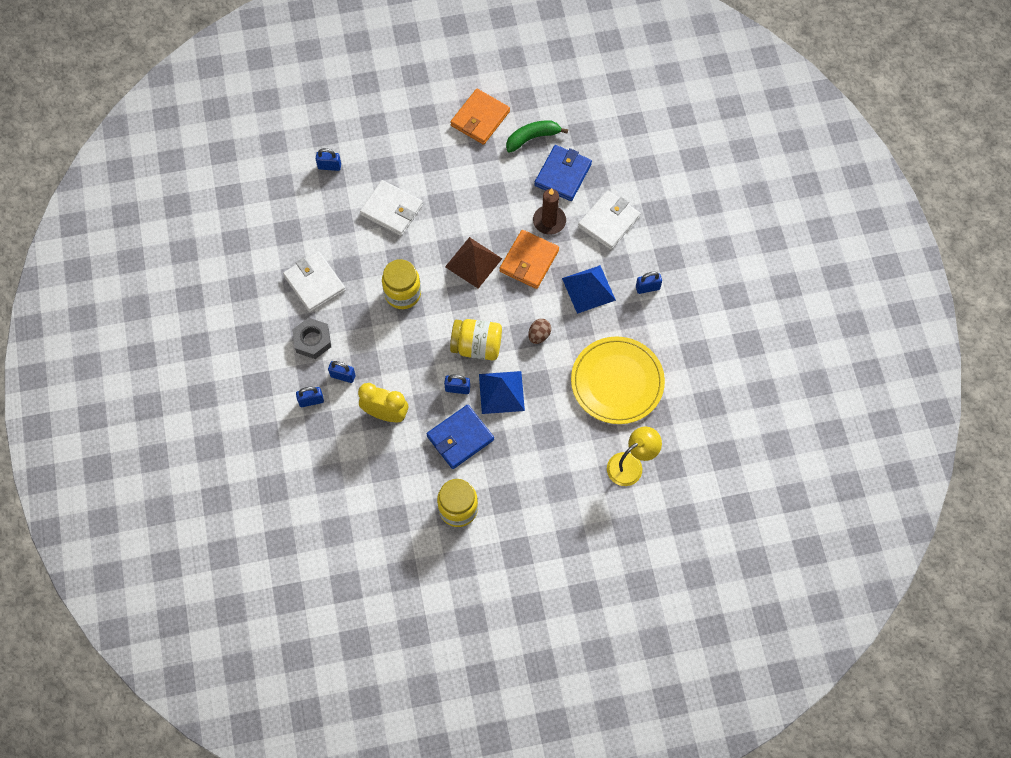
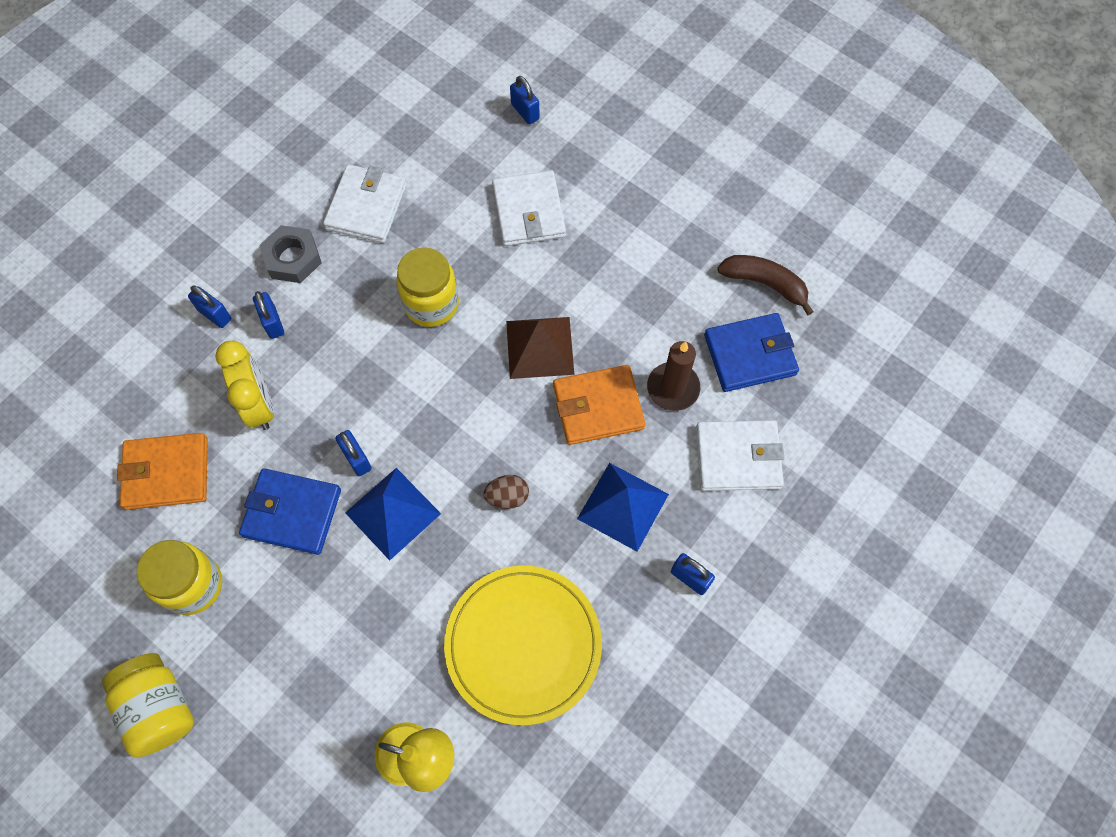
camera: 50 degrees right, 0 degrees up
(477, 346) = (431, 437): yellow jar -> yellow jar (159, 708)
(480, 118) = (733, 210): orange wallet -> orange wallet (166, 473)
(532, 138) = (765, 284): green banana -> brown banana

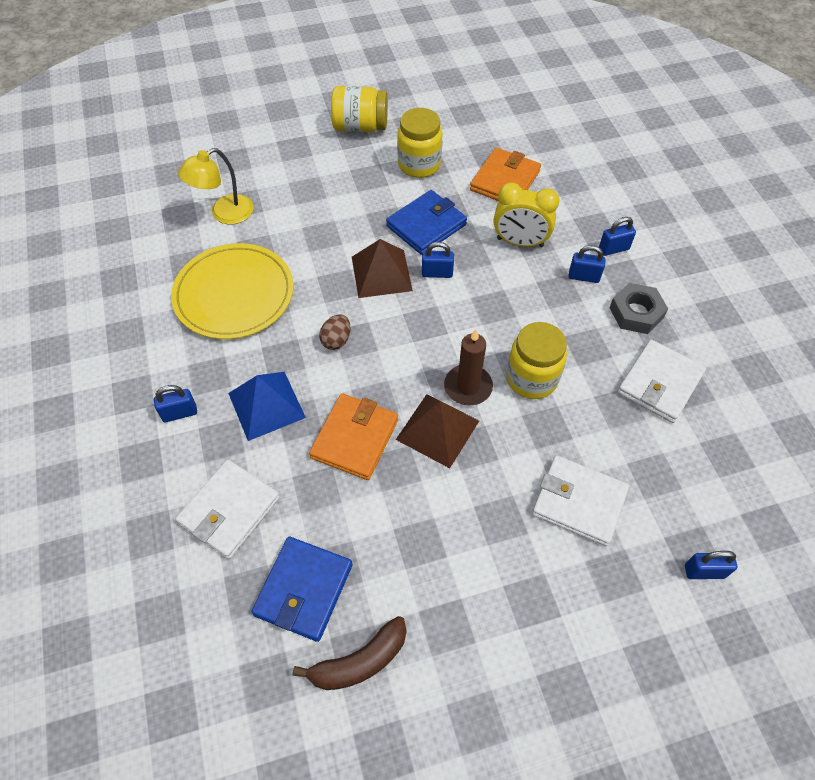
camera: 125 degrees right, 10 degrees down
(366, 207) = (659, 383): white wallet -> white wallet turned 75 degrees clockwise
(393, 513) = (381, 273): blue pyramid -> brown pyramid
(673, 388) = (325, 504): brown candle -> brown candle (468, 387)

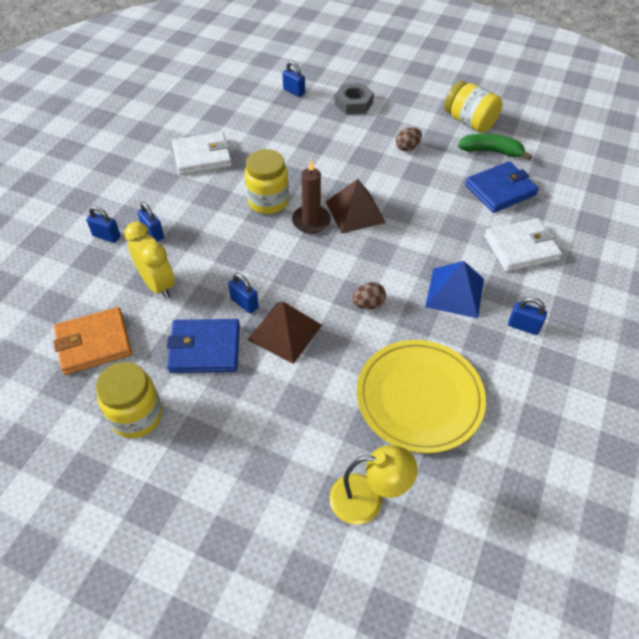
camera: 140 degrees left, 5 degrees down
(355, 438) = (411, 238): orange wallet -> none
(359, 661) = (491, 151): brown banana -> green banana
(360, 127) = (130, 516): yellow jar -> yellow jar (469, 122)
(468, 578) = (407, 147): none -> brown egg
(579, 502) = (317, 141): white wallet -> none
(636, 313) = (157, 193): grey nut -> grey nut (353, 103)

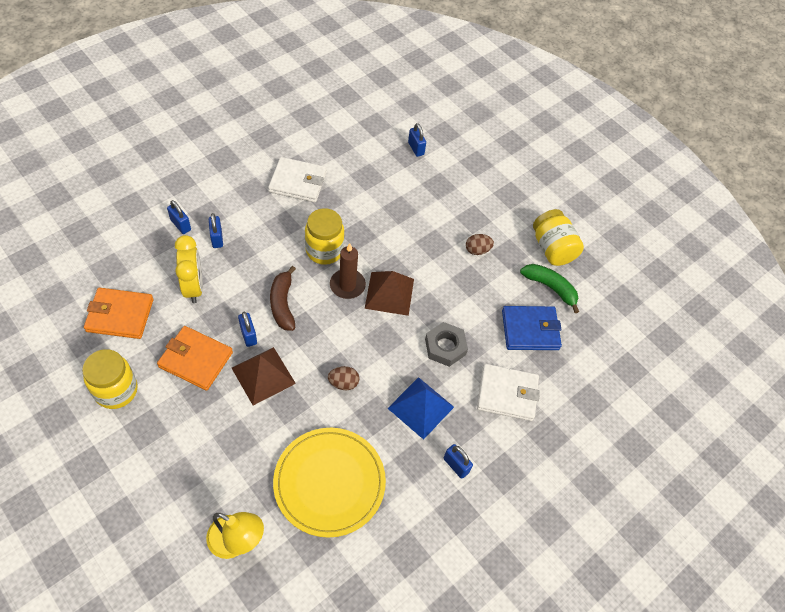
camera: 20 degrees right, 5 degrees up
(205, 348) = (196, 359): blue wallet -> orange wallet
(259, 262) = (283, 304): none -> brown banana
(353, 103) = (460, 183): grey nut -> grey nut (445, 347)

